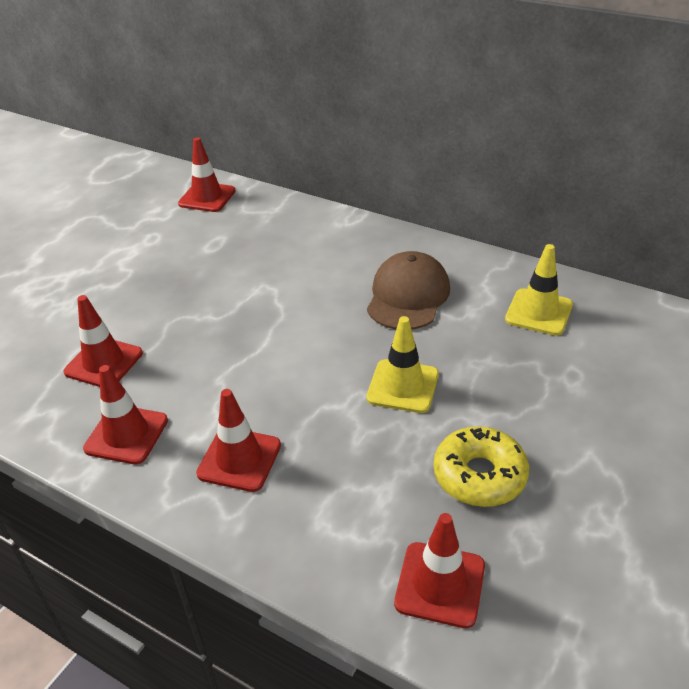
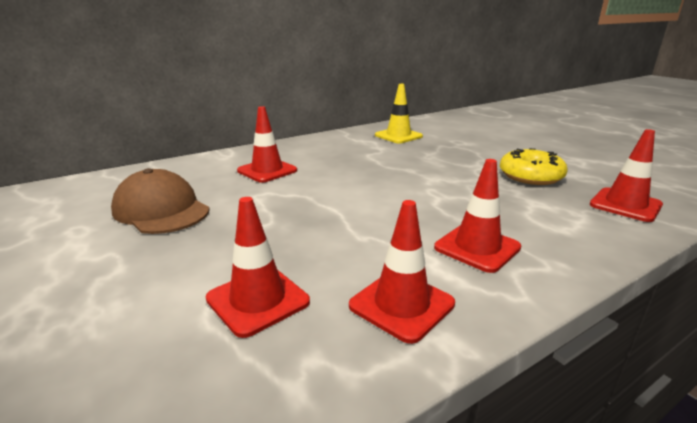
camera: 65 degrees left, 15 degrees down
(207, 197) = (74, 192): red traffic cone -> red traffic cone (267, 171)
(403, 386) = (433, 177): yellow traffic cone -> none
(408, 296) = (341, 157): brown cap -> brown cap (161, 210)

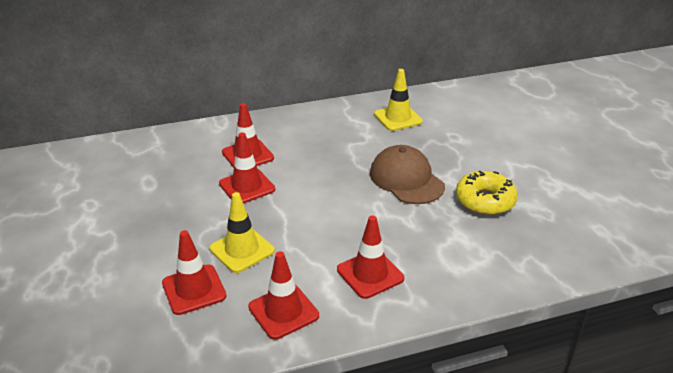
camera: 15 degrees right, 10 degrees up
(161, 210) = (150, 192): brown cap -> brown cap (406, 179)
(304, 247) = (242, 250): none -> yellow traffic cone
(625, 205) = (539, 252): red traffic cone -> red traffic cone (247, 186)

